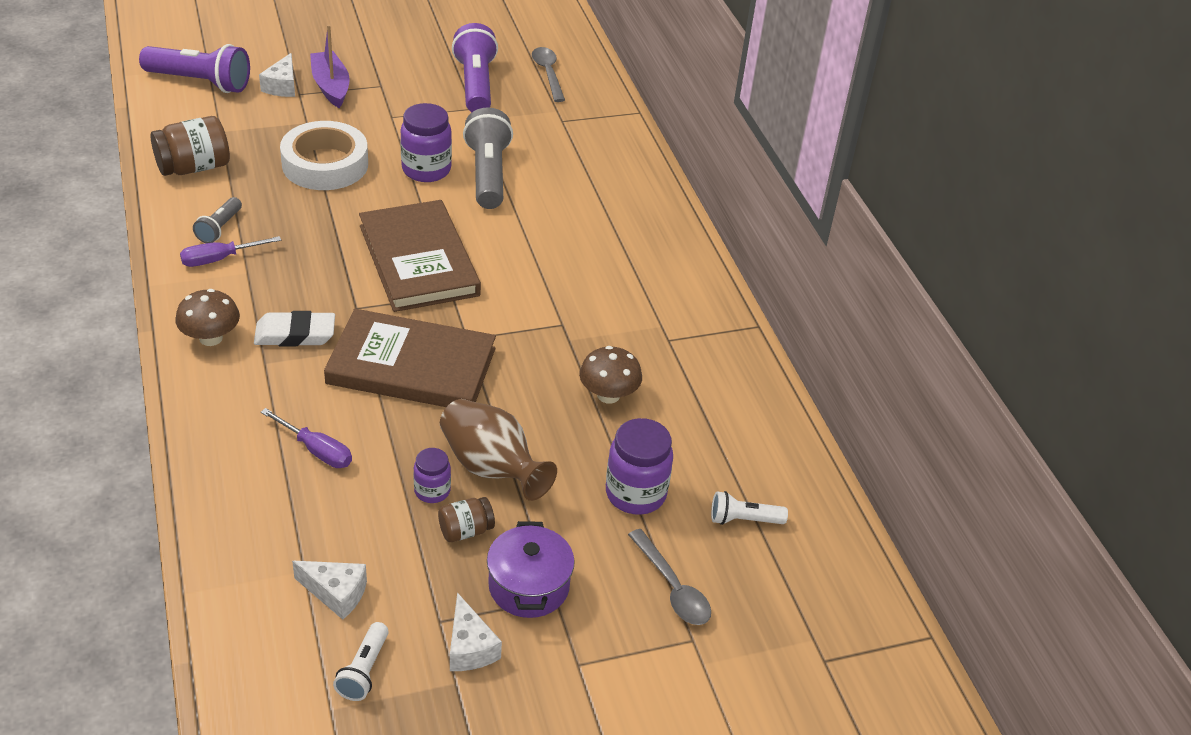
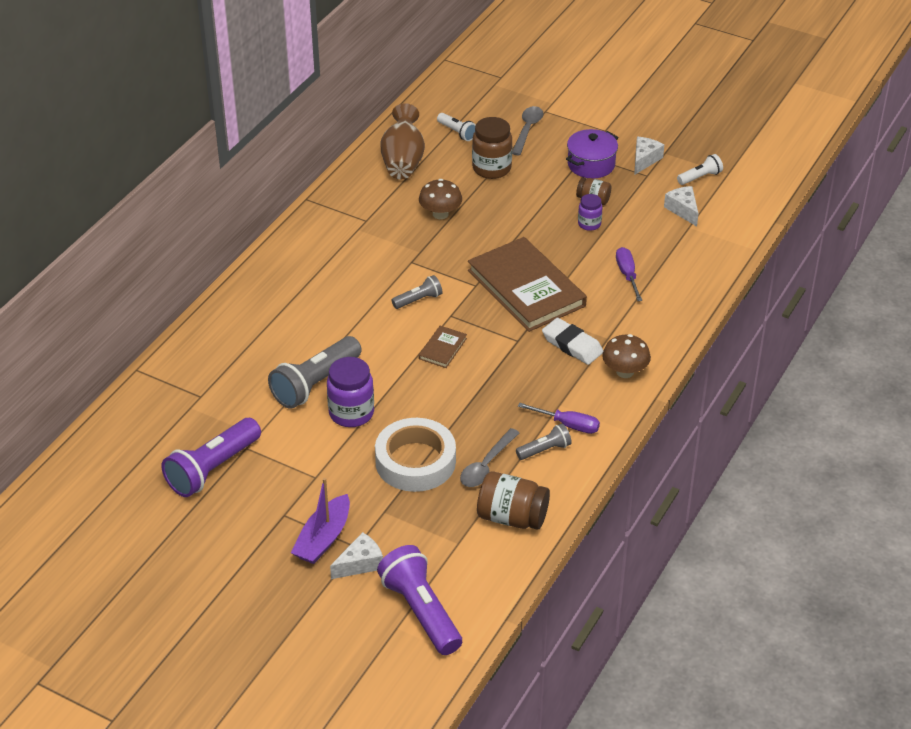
camera: 130 degrees left, 0 degrees up
(418, 260) = (443, 348): brown book -> brown book, size x0.42
(491, 468) = (547, 217): brown vase -> brown vase (403, 161)
(501, 291) = (418, 300): none -> grey flashlight
(548, 73) = (143, 446): grey spoon -> grey spoon (486, 466)
(635, 493) = (491, 168): purple jar -> brown jar

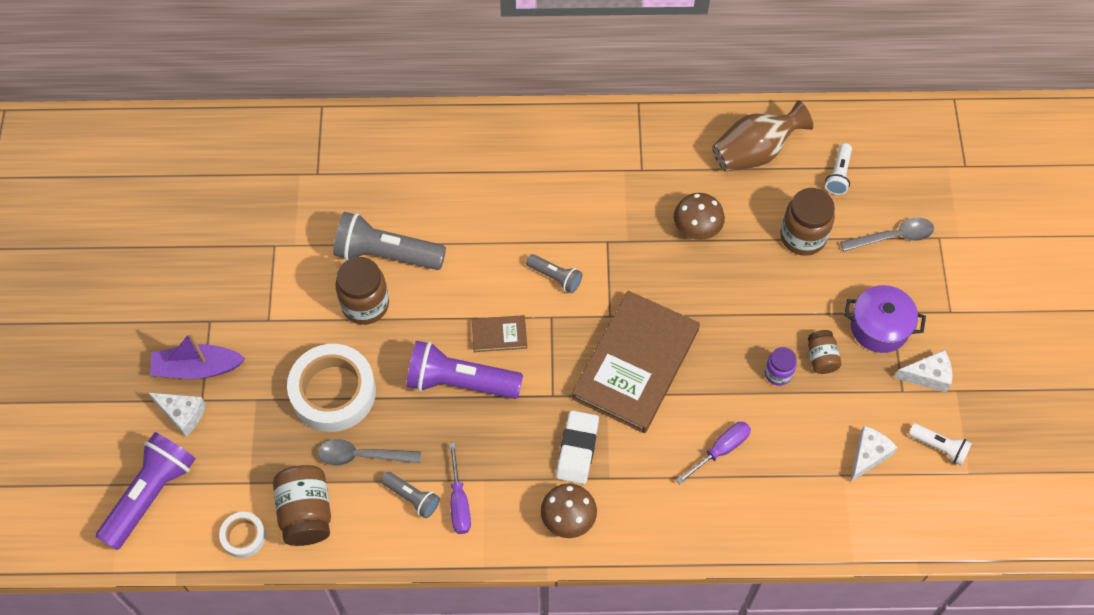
camera: 60 degrees right, 20 degrees up
(212, 469) = (234, 234): purple flashlight -> purple flashlight (460, 381)
(351, 413) = (365, 304): purple jar -> brown jar
(504, 564) = (243, 536): none -> white tape

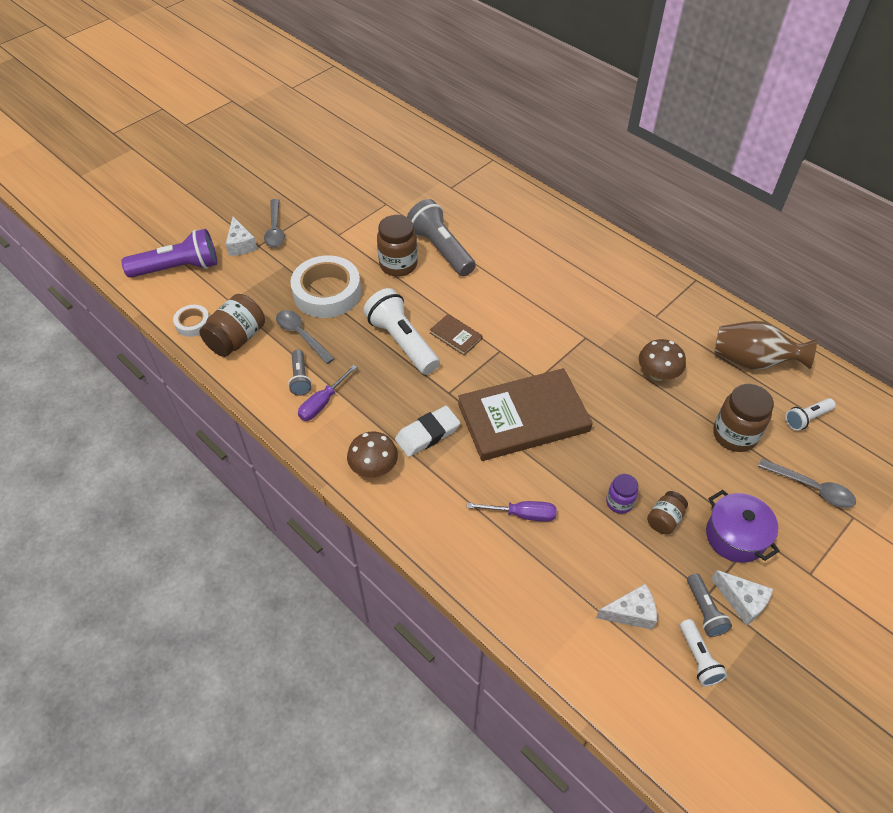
camera: 45 degrees right, 10 degrees down
(197, 368) = (275, 230): purple boat -> grey spoon
(460, 381) = (402, 342): purple flashlight -> white flashlight
(555, 277) = (528, 332): grey flashlight -> grey flashlight (704, 611)

